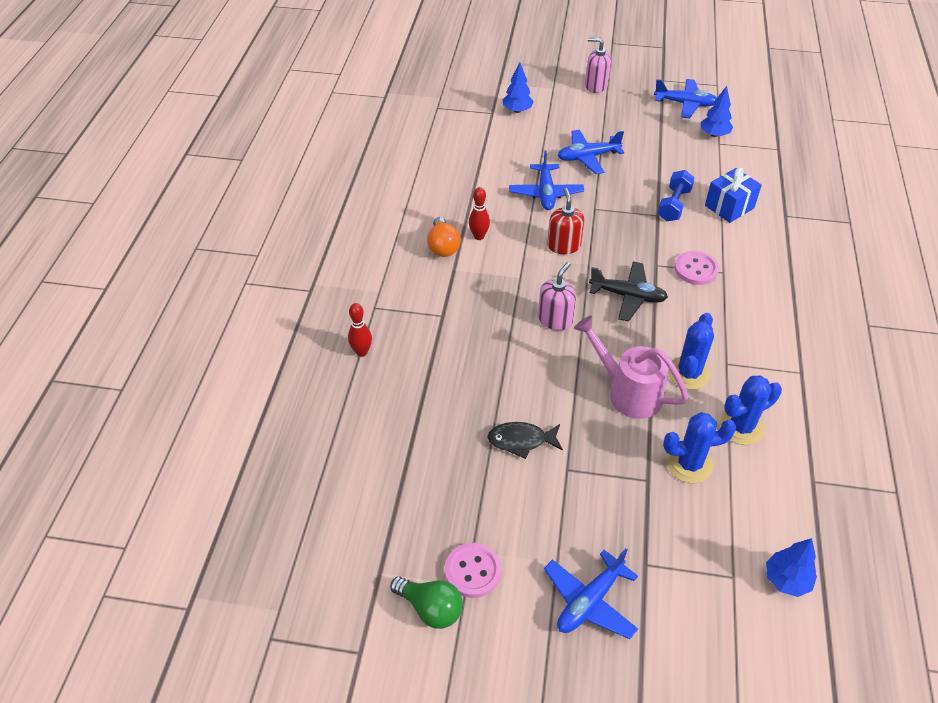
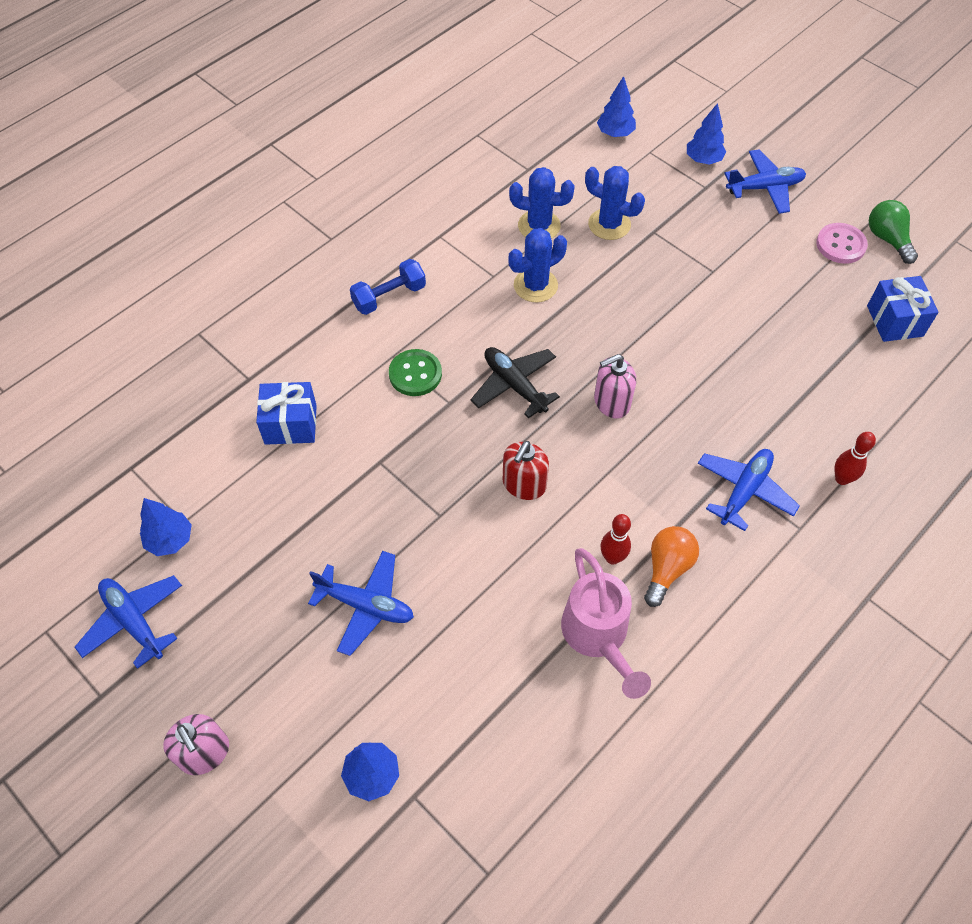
camera: 145 degrees left, 10 degrees up
(381, 510) = (894, 321): none -> blue gift
(521, 441) = (735, 311): black fish -> none
(545, 193) = (476, 576): blue plane -> blue plane (744, 491)
(628, 392) = (605, 299): pink watering can -> pink watering can (598, 636)
(674, 205) = (346, 464): blue dumbbell -> blue dumbbell (389, 296)
(675, 601) = (703, 160): none -> blue tree
(696, 269) = (415, 374): pink button -> green button

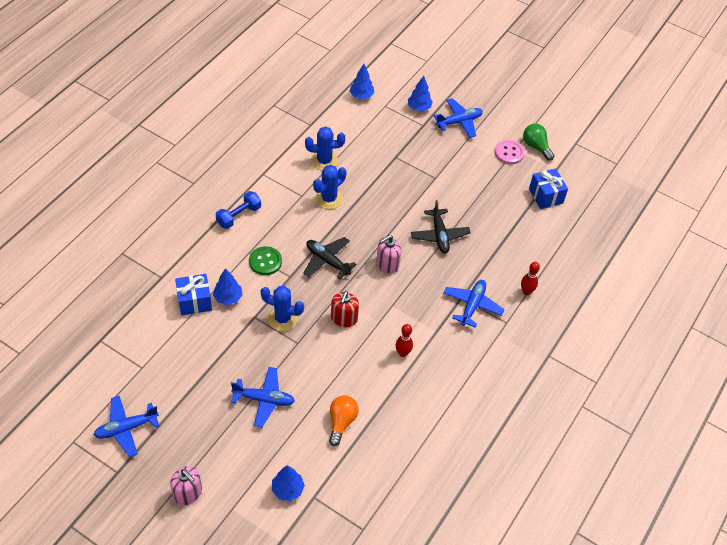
camera: 15 degrees left, 5 degrees down
(134, 622) = (126, 428): blue plane -> blue plane turned 60 degrees counterclockwise
(170, 540) = (136, 379): blue tree -> blue tree (228, 297)
(598, 636) = (402, 397): pink watering can -> none
(609, 224) = (367, 155): blue cactus -> blue cactus (282, 318)
(667, 568) = (435, 355): orange light bulb -> orange light bulb (341, 422)
(706, 365) = (439, 235): none -> black plane

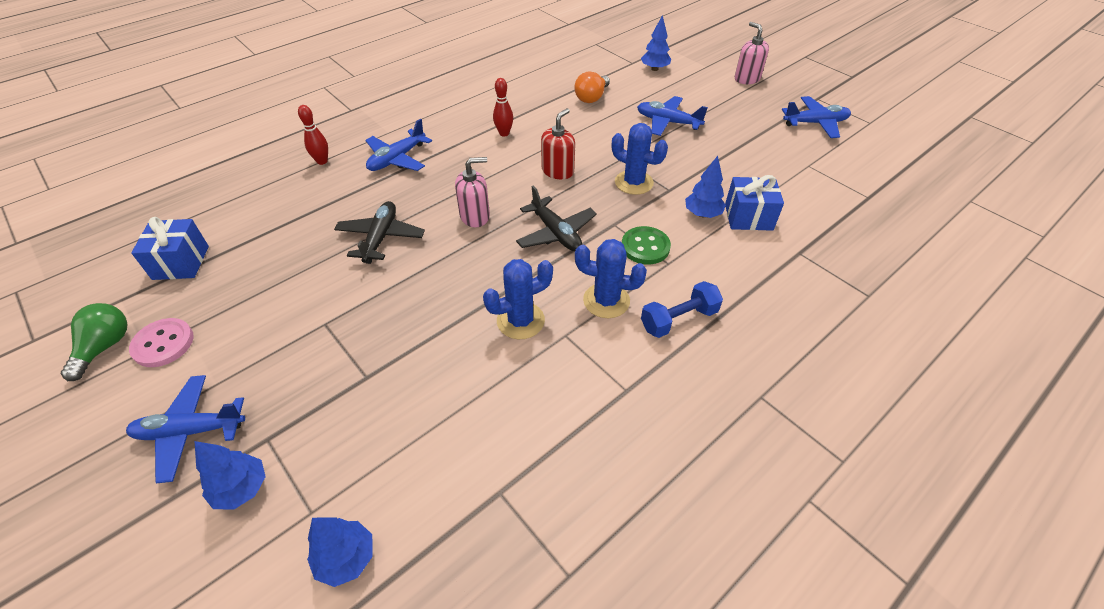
camera: 160 degrees left, 5 degrees down
(324, 161) = (502, 395): blue cactus -> blue cactus (606, 301)
(536, 146) = (105, 347): green light bulb -> green light bulb turned 150 degrees counterclockwise

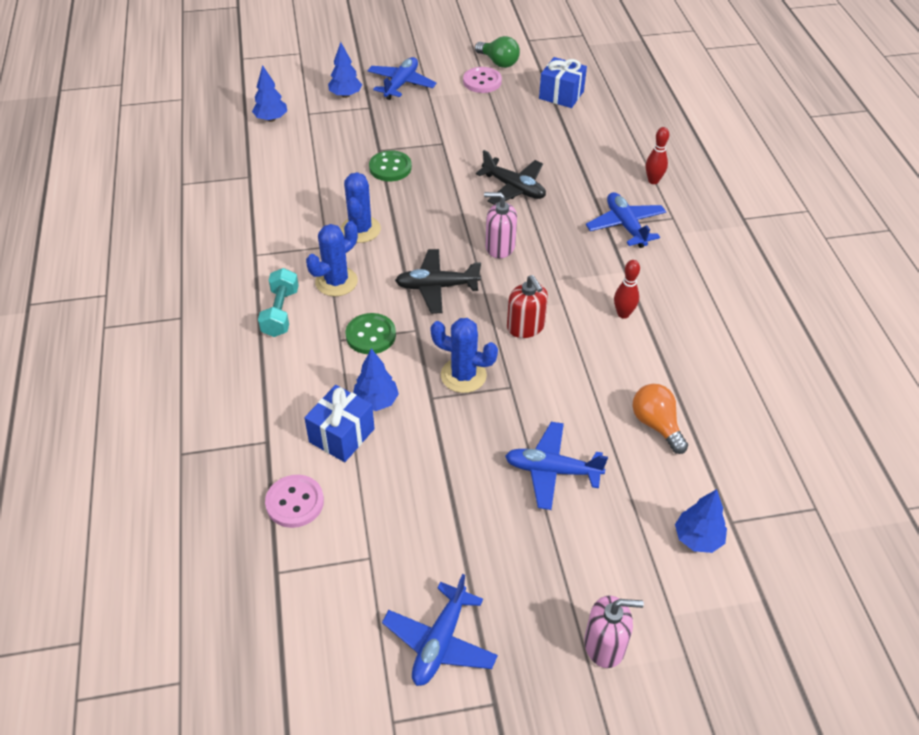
camera: 120 degrees right, 0 degrees up
(397, 348) = (390, 167): none -> green button
(475, 216) = (500, 247): pink soap dispenser -> pink soap dispenser turned 90 degrees clockwise
(634, 182) = (463, 375): blue cactus -> blue cactus turned 45 degrees clockwise
(668, 122) = (552, 471): blue plane -> blue plane turned 135 degrees counterclockwise
(679, 319) = (280, 312): blue dumbbell -> turquoise dumbbell
(820, 213) = (295, 502): none -> pink button

